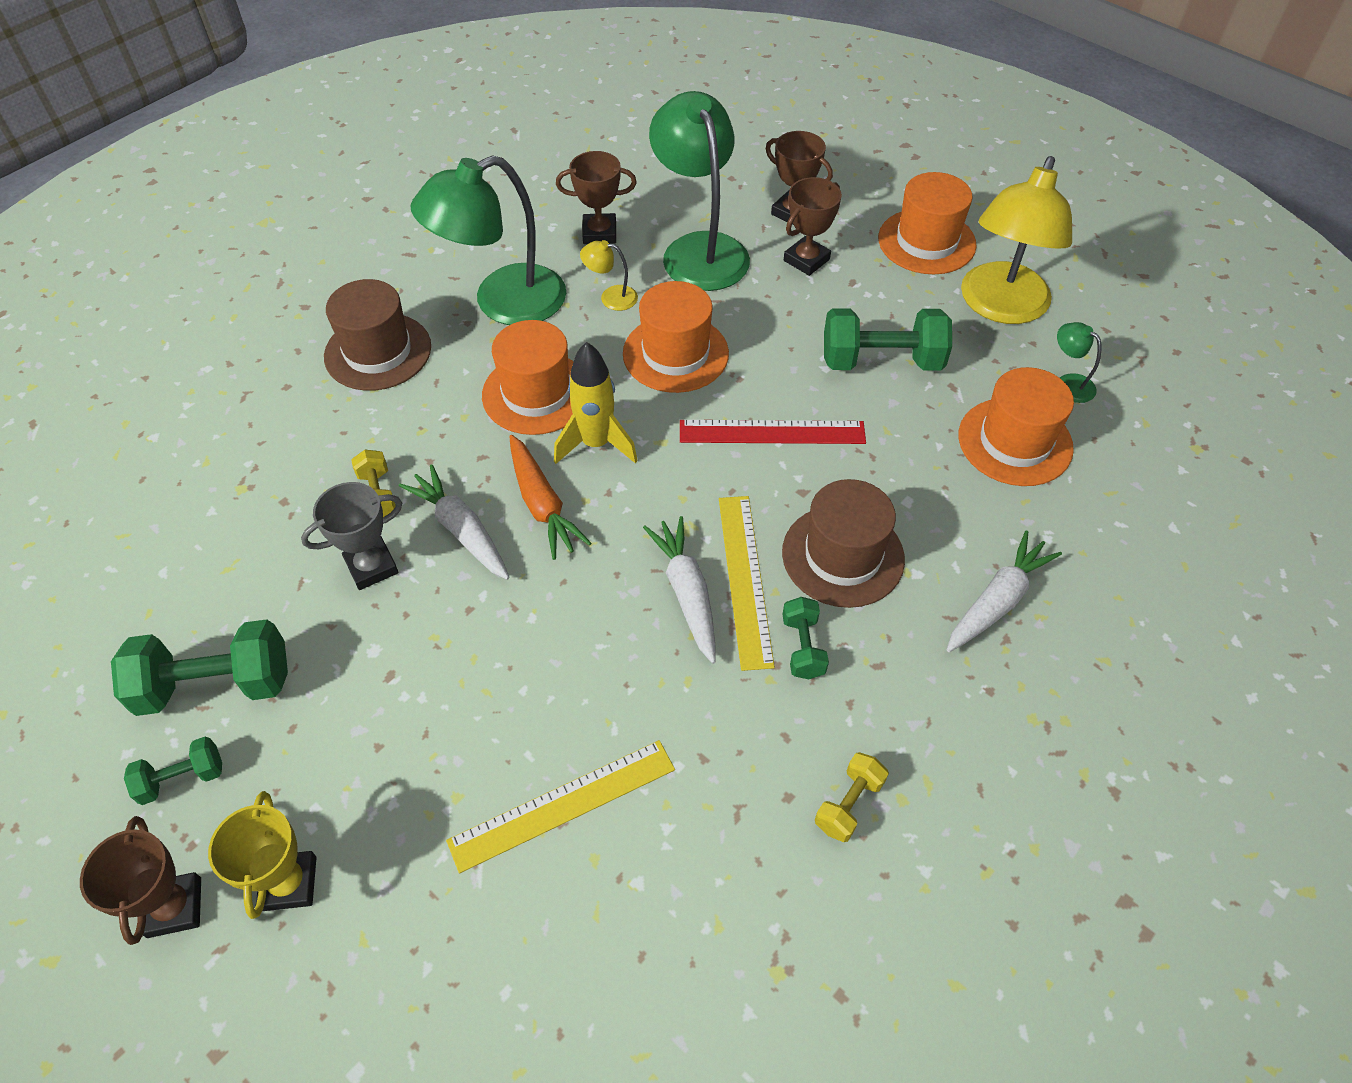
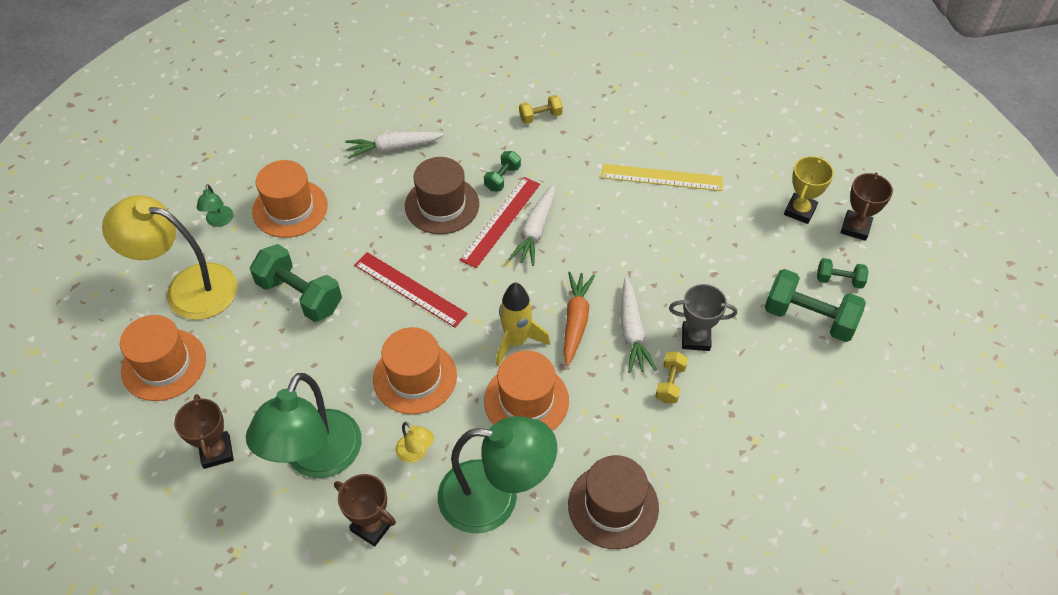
camera: 145 degrees left, 0 degrees up
(745, 579) = (500, 221): yellow ruler -> red ruler
(806, 260) = (256, 400): brown trophy -> none
(1000, 307) = (188, 288): yellow lamp -> yellow lamp turned 135 degrees counterclockwise

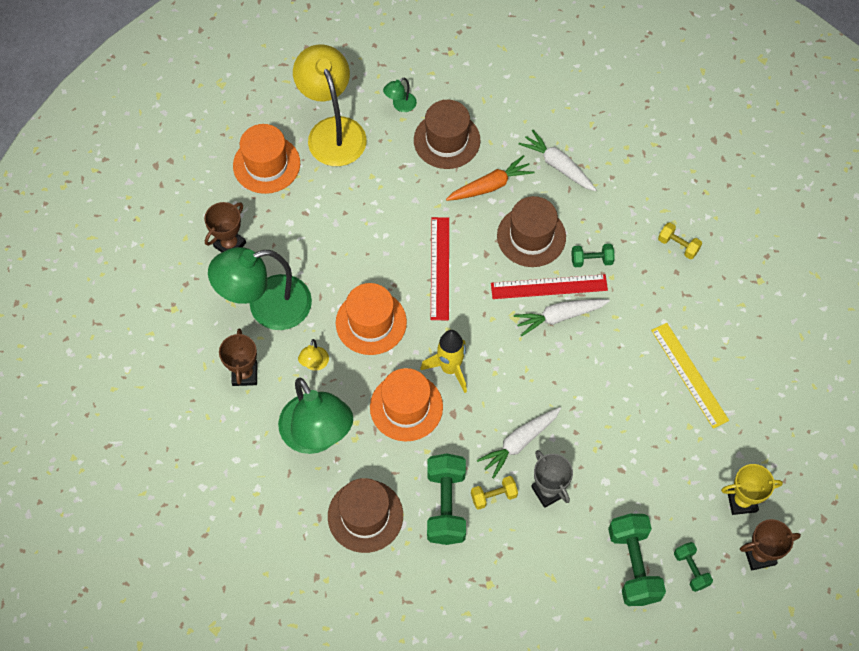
camera: 55 degrees right, 10 degrees up
(290, 208) = (447, 140): orange hat -> brown hat
(300, 295) = (380, 203): green dumbbell -> green dumbbell (446, 505)
(575, 321) = (499, 397): orange carrot -> orange carrot (490, 185)

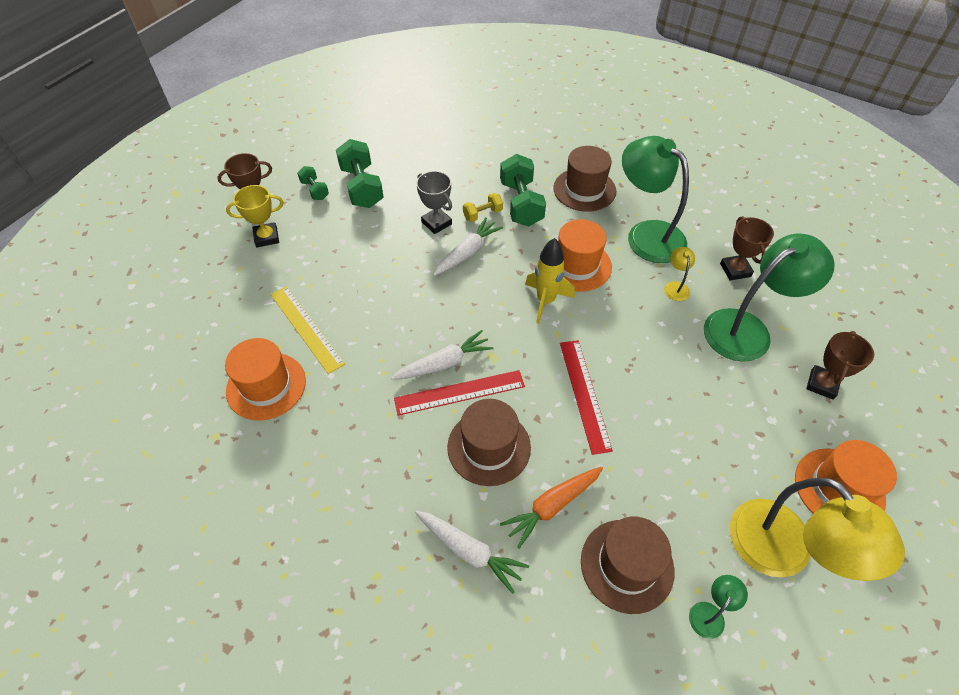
camera: 170 degrees right, 10 degrees down
(371, 322) = (637, 330): orange hat -> orange hat (266, 386)
(591, 260) = (414, 429): green dumbbell -> none
(678, 245) = (310, 464): yellow dumbbell -> none

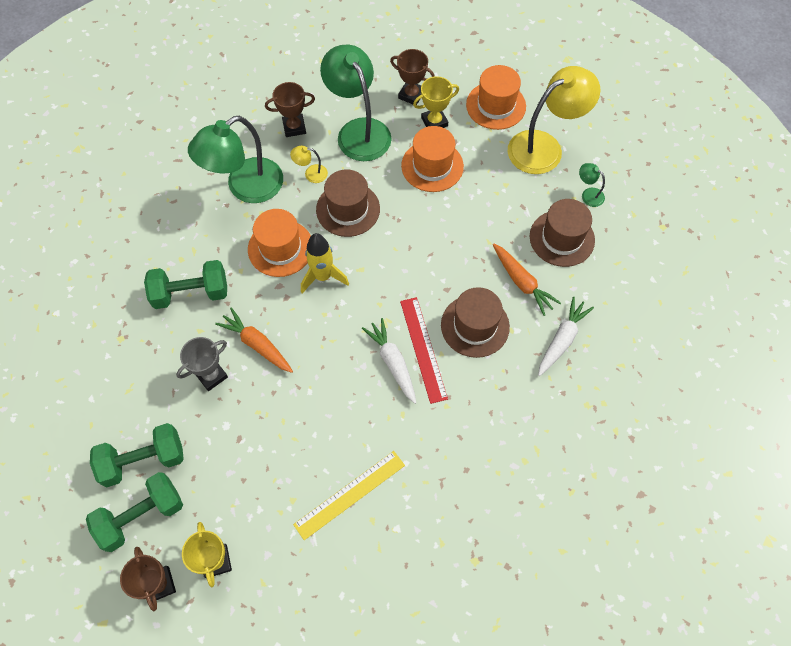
camera: 90 degrees left, 10 degrees up
(266, 386) = (419, 523): orange hat -> orange hat (432, 166)
(315, 190) = (141, 516): green dumbbell -> green dumbbell, size x1.89
(467, 252) = (257, 344): white carrot -> orange carrot
(482, 214) = (203, 330): yellow dumbbell -> none
(584, 189) = (177, 234): brown hat -> brown hat (348, 209)
(584, 394) = (423, 253): red ruler -> none
(785, 410) = (434, 122): none -> yellow trophy

